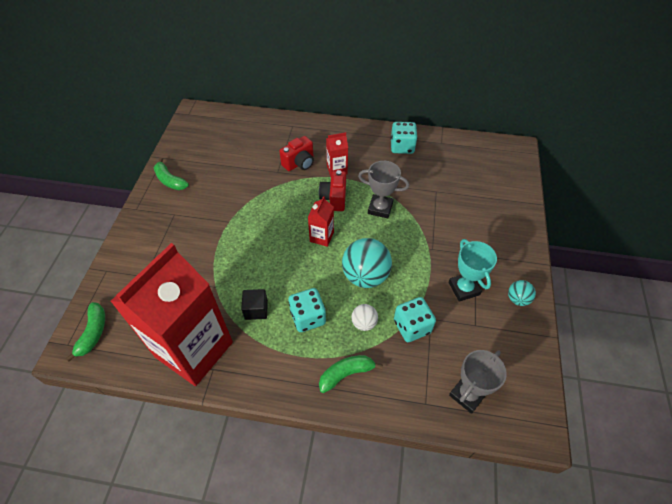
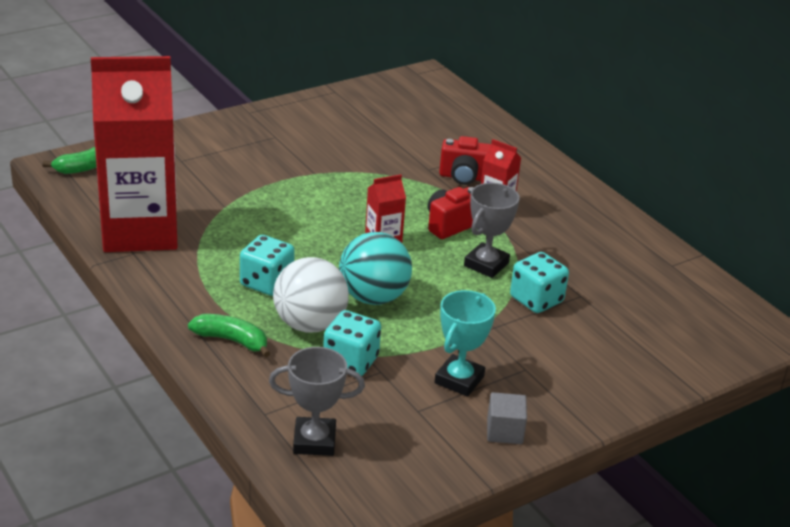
camera: 45 degrees right, 20 degrees down
(170, 180) = (312, 111): green banana -> none
(256, 309) = (232, 245): black cube -> none
(364, 323) = (310, 324): white ball -> white ball, size x1.96
(380, 208) = (486, 264): grey trophy -> grey trophy turned 60 degrees clockwise
(402, 147) = (612, 237): turquoise dice -> turquoise dice (536, 300)
(517, 299) = (504, 431): turquoise ball -> grey cube

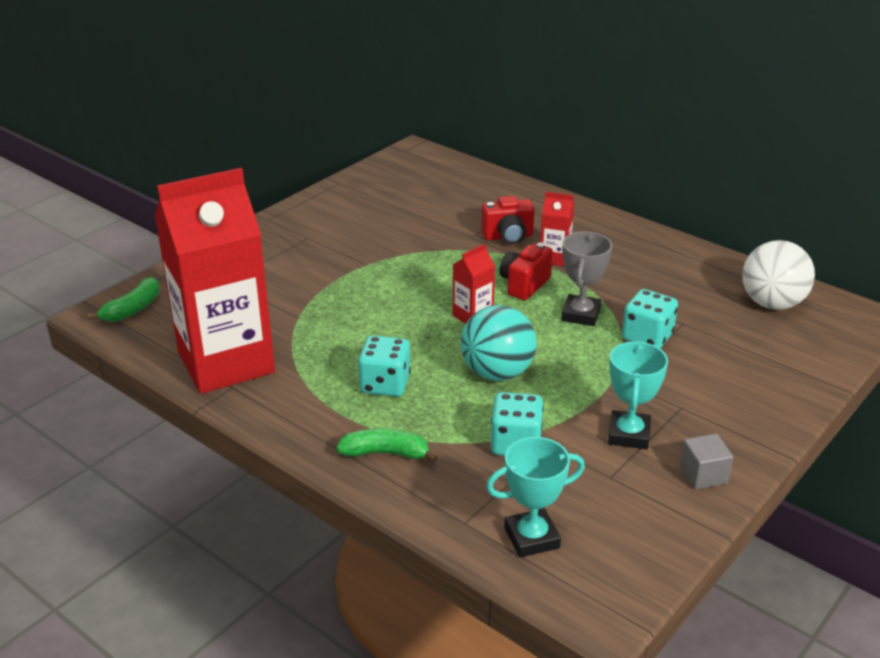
camera: 15 degrees left, 0 degrees up
(310, 324) = (453, 416): white ball -> white ball (772, 303)
(314, 441) = (531, 538): grey trophy -> turquoise trophy

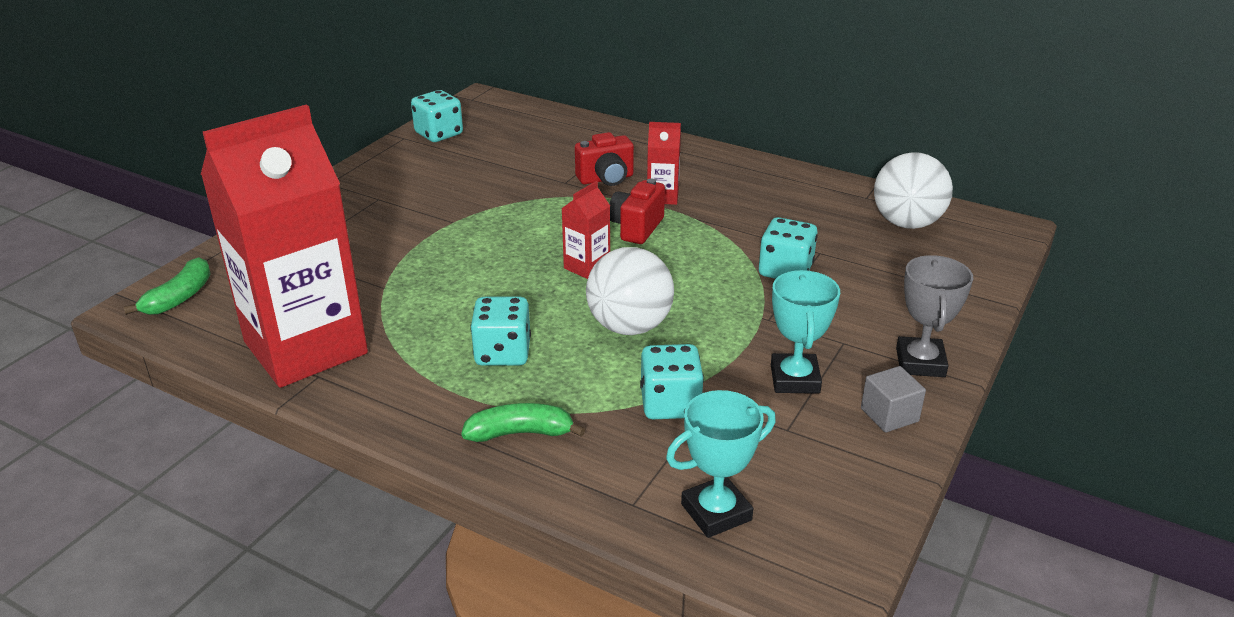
camera: 10 degrees left, 0 degrees up
(370, 181) = (439, 134): none -> turquoise dice
(497, 373) = (629, 326): turquoise ball -> white ball
(581, 314) = (707, 254): grey trophy -> grey trophy (920, 362)

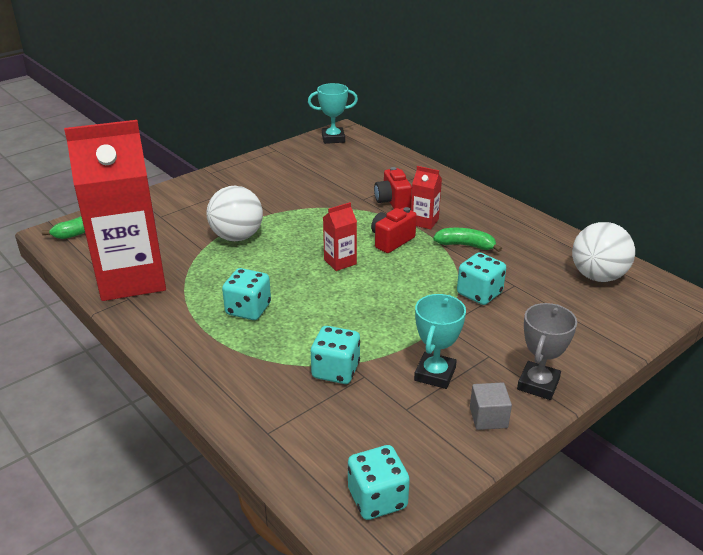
camera: 20 degrees right, 0 degrees up
(439, 134) = (300, 151): turquoise dice -> turquoise dice (377, 499)
(521, 433) = (226, 366): green banana -> green banana (466, 245)
(606, 179) = (392, 202): red camera -> red camera turned 75 degrees clockwise
(629, 326) = (342, 310): white ball -> white ball (237, 237)
(716, 512) = (319, 454): turquoise trophy -> turquoise trophy (333, 138)

